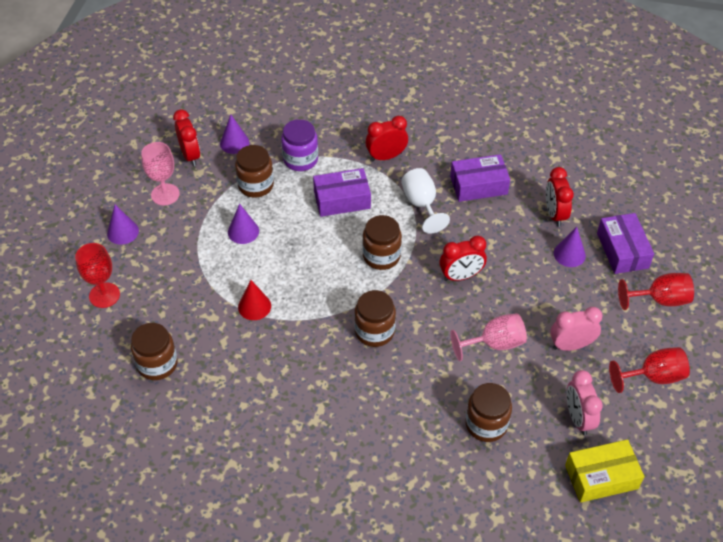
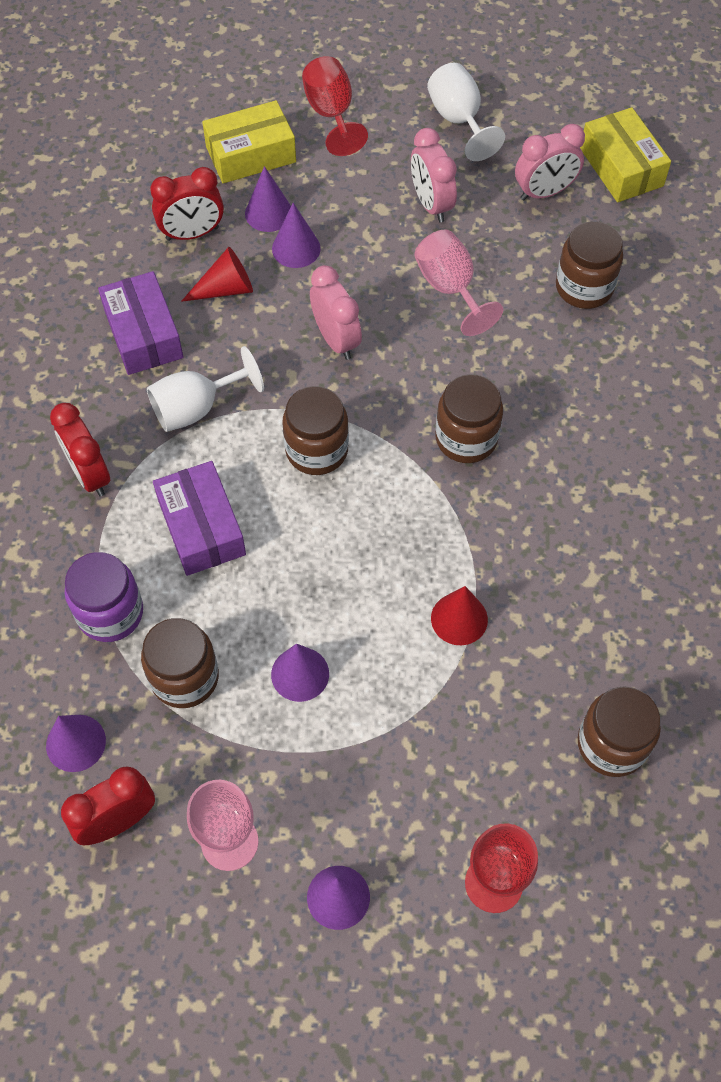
camera: 100 degrees left, 10 degrees up
(461, 276) = (336, 340): red clock -> pink clock
(508, 226) = (225, 289): none -> red cone
(537, 265) = (296, 248): none -> purple cone
(622, 250) = (251, 154): purple box -> yellow box
(653, 377) = (459, 120): red goblet -> white goblet

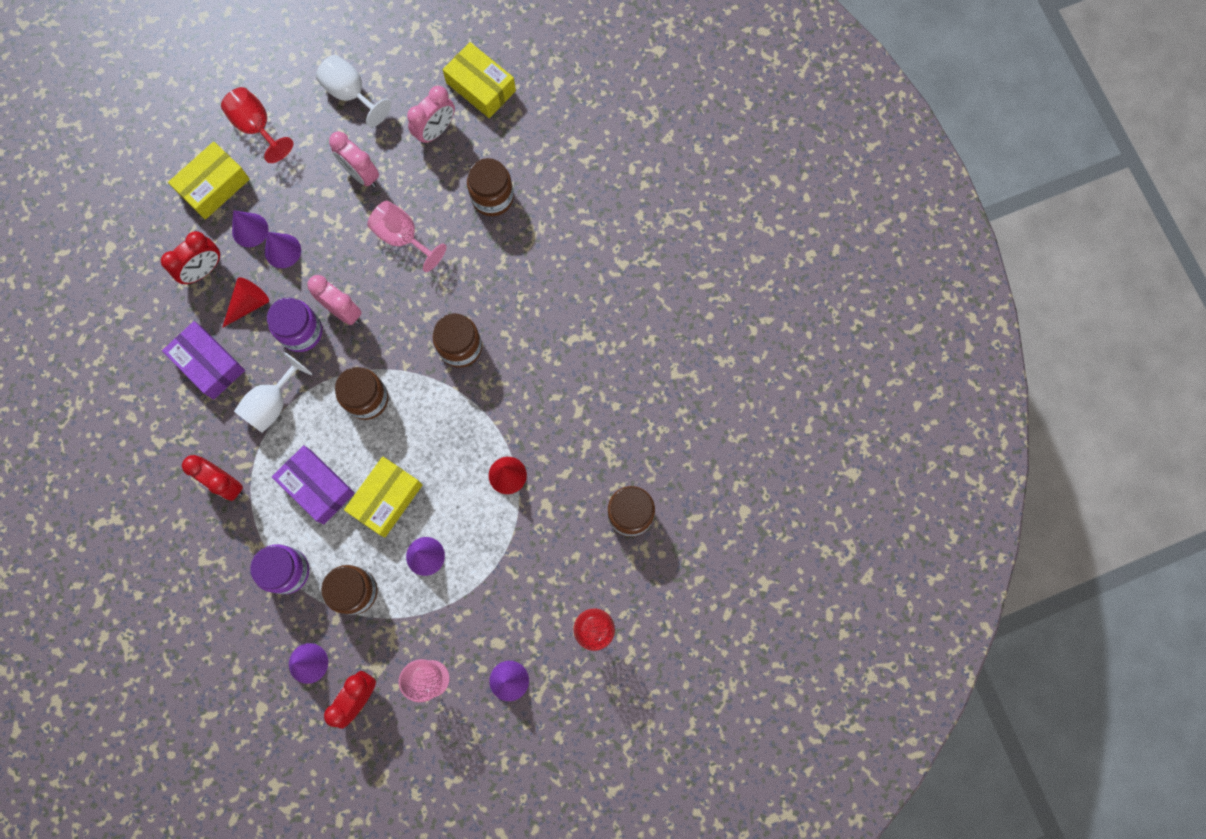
camera: 25 degrees left, 15 degrees up
(273, 343) = (301, 332): none -> purple jar
(283, 579) = (386, 499): none -> yellow box

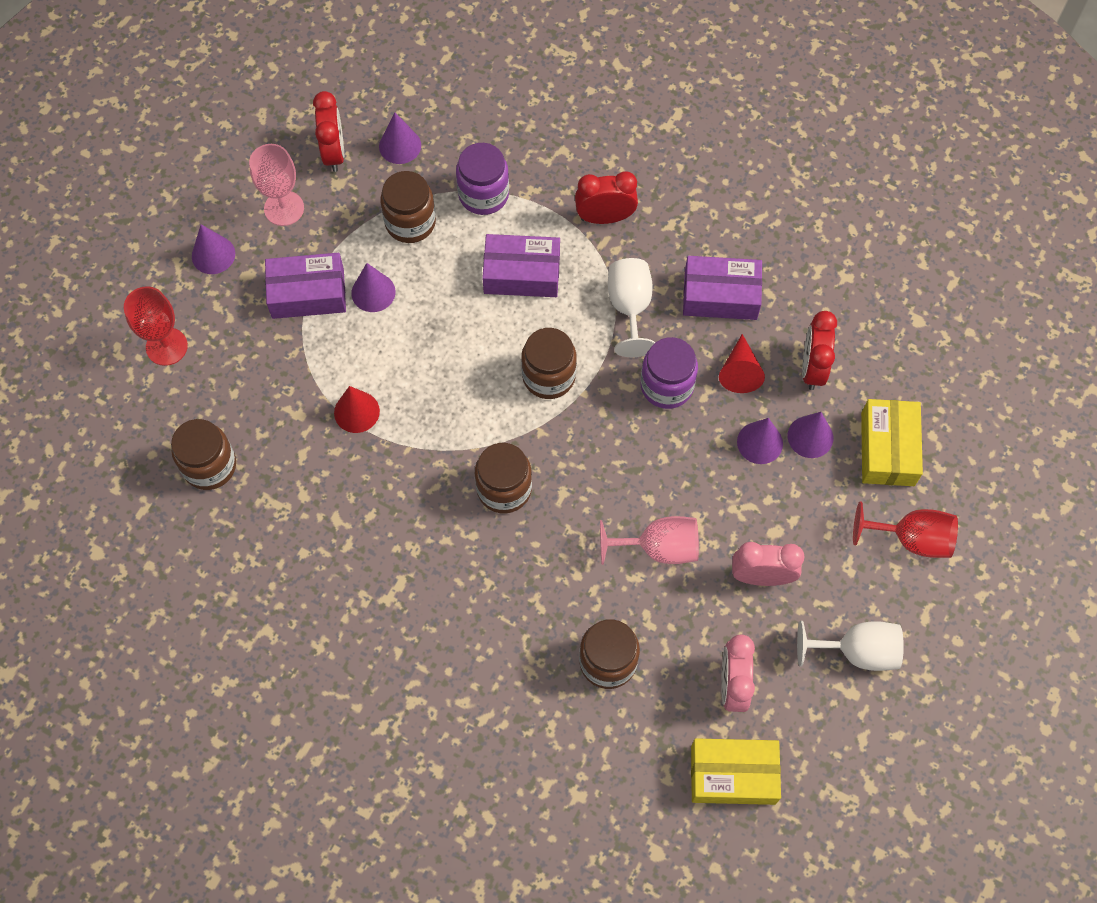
camera: 140 degrees right, 10 degrees down
(343, 311) = (647, 434): pink clock -> none
(386, 499) = (451, 310): yellow box -> none
(469, 592) = (308, 293): none -> purple box

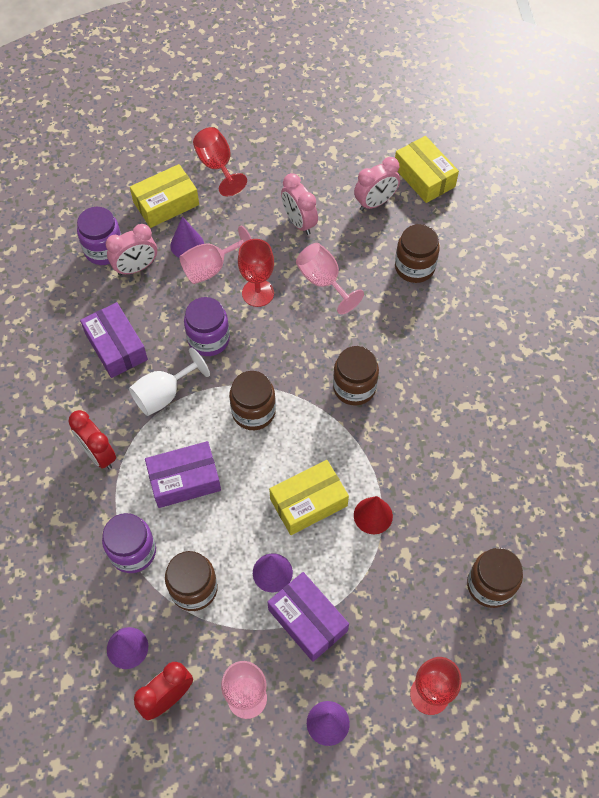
camera: 125 degrees left, 5 degrees down
(415, 364) = (308, 502): none -> yellow box
(522, 273) = (184, 480): purple box -> purple box turned 75 degrees counterclockwise
(692, 469) = (258, 293): none -> red goblet
(740, 371) = (167, 305): red cone -> none
(760, 442) = (211, 268): purple cone -> pink goblet
(812, 368) = (136, 268): red clock -> pink clock
(857, 651) = (307, 158): white goblet -> none
(860, 350) = (104, 250): none -> purple jar

